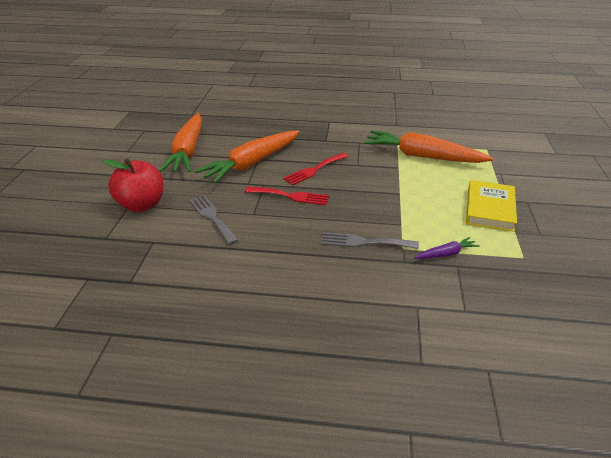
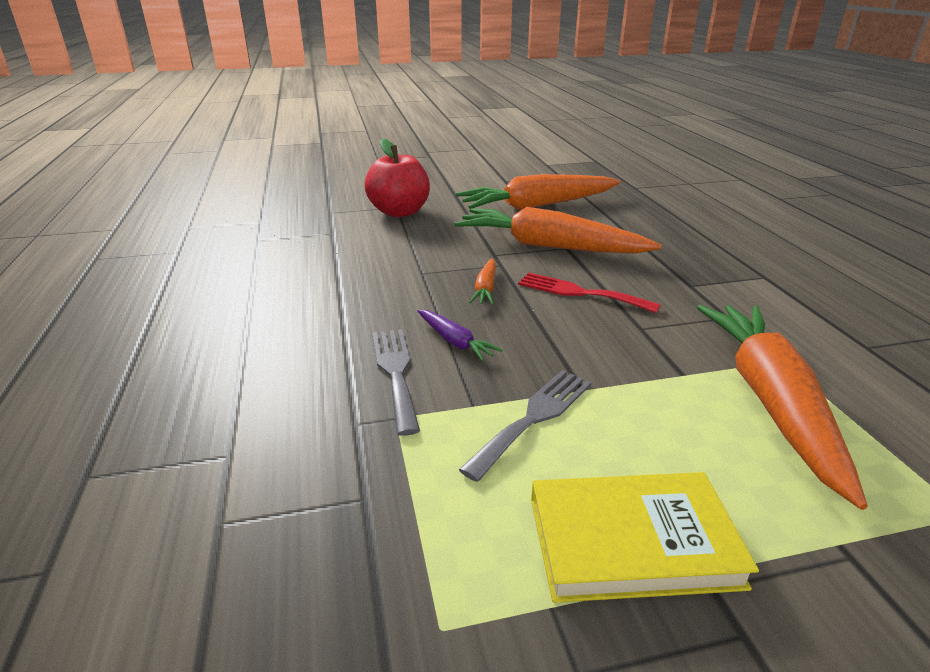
camera: 70 degrees right, 5 degrees down
(212, 217) = (397, 250): grey fork -> grey fork (534, 418)
(290, 196) = (485, 288): red fork -> orange carrot
(446, 254) = (399, 478): purple carrot -> purple carrot (455, 341)

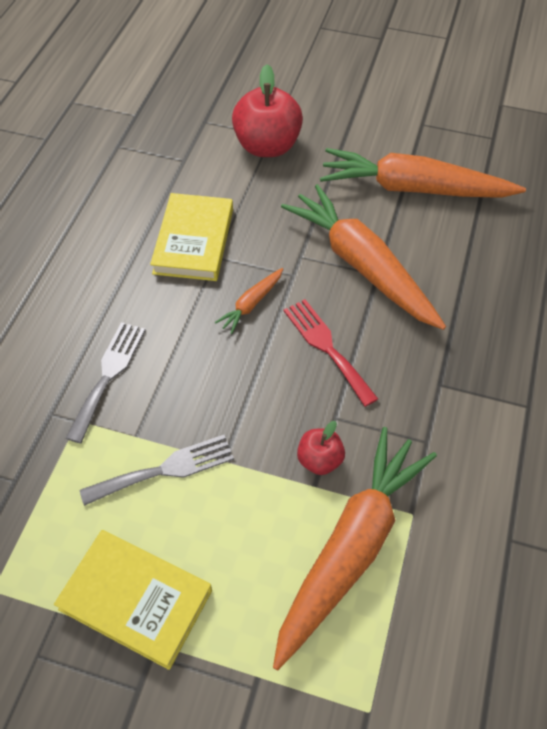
camera: 30 degrees right, 25 degrees up
(390, 270) = (193, 241): none -> yellow book
(455, 341) = (174, 361): purple carrot -> none
(665, 357) = (319, 460): none -> red apple

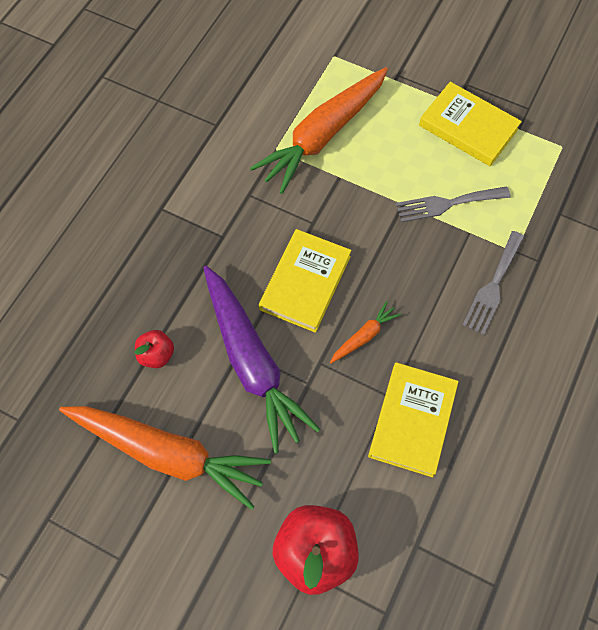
camera: 170 degrees left, 10 degrees up
(319, 460) = (332, 193): red apple -> red apple (157, 355)
(327, 347) = (305, 283): red fork -> yellow book
(362, 265) = (252, 362): orange carrot -> purple carrot

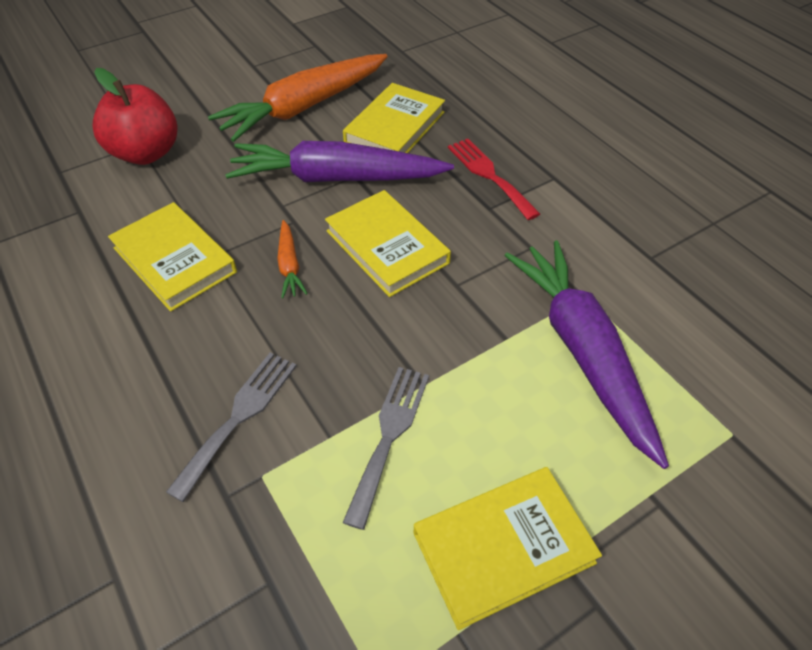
camera: 120 degrees right, 15 degrees down
(157, 355) = (395, 127): red apple -> yellow book
(183, 253) = (489, 175): none -> red fork
(323, 135) = (582, 351): orange carrot -> purple carrot
(493, 286) = (239, 416): grey fork -> grey fork turned 60 degrees clockwise

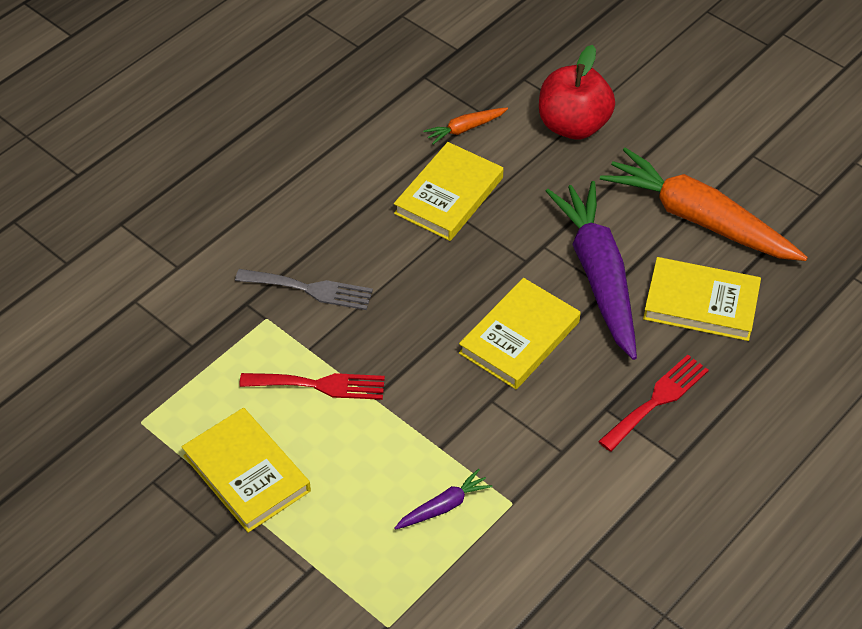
camera: 75 degrees right, 0 degrees up
(289, 265) = (471, 274): orange carrot -> orange carrot (465, 129)
(389, 435) = (320, 385): grey fork -> red fork
(582, 351) = (443, 506): purple carrot -> purple carrot, size x0.43

